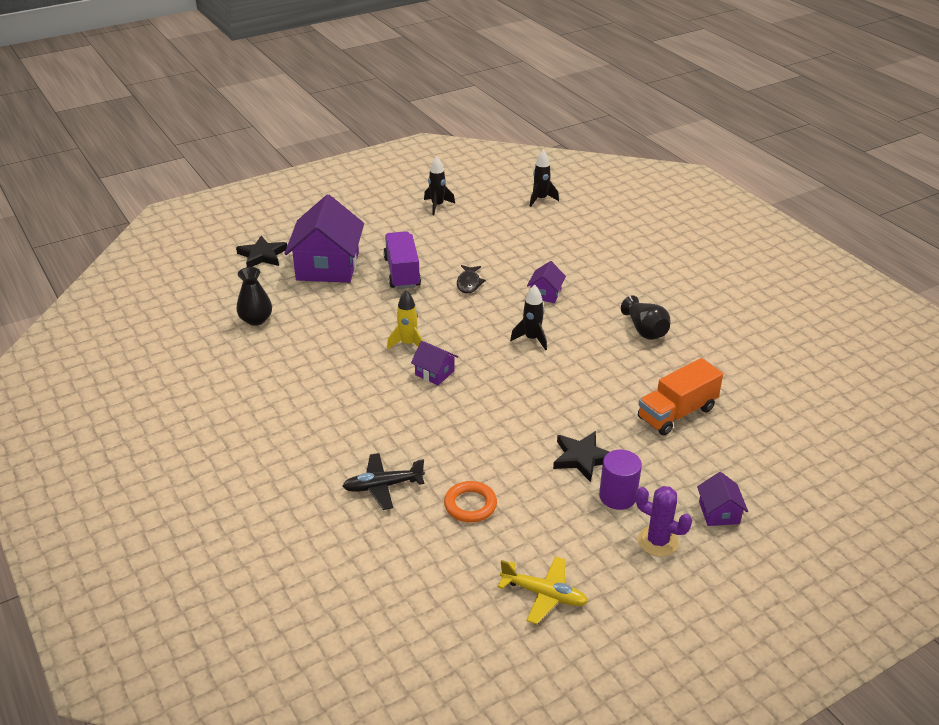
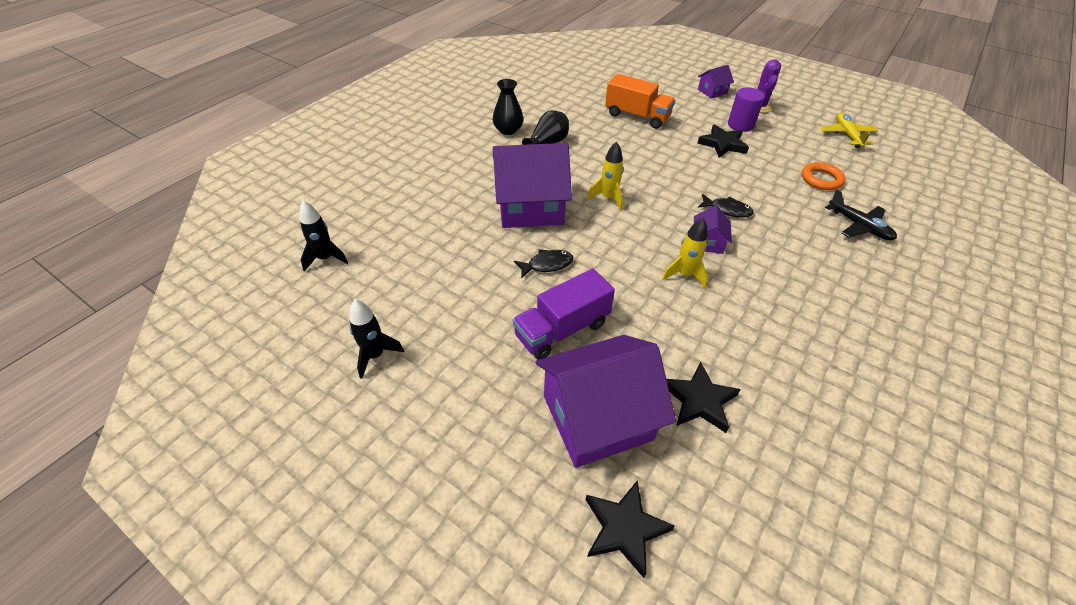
camera: 115 degrees left, 10 degrees up
(256, 319) = (765, 440): black vase -> black vase (508, 130)
(303, 306) = (699, 400): none -> black star
(468, 405) = (727, 210): none -> black fish
(531, 339) = (608, 198): black rocket -> yellow rocket
(545, 294) = (530, 207): purple house -> purple house, size x2.20

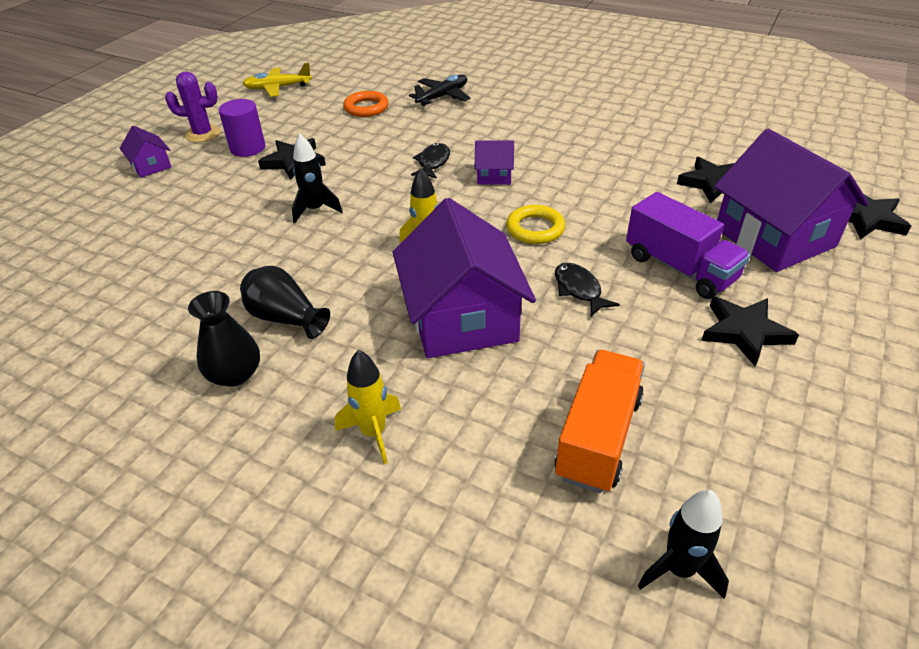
camera: 95 degrees left, 5 degrees down
(375, 355) = (825, 429): black rocket -> black rocket (315, 210)
(477, 345) = (744, 332): none -> black star
(626, 254) = (535, 229): none -> yellow ring
(637, 116) = (210, 229): orange truck -> orange truck (598, 437)
(684, 275) = (553, 190): yellow rocket -> yellow rocket (373, 433)

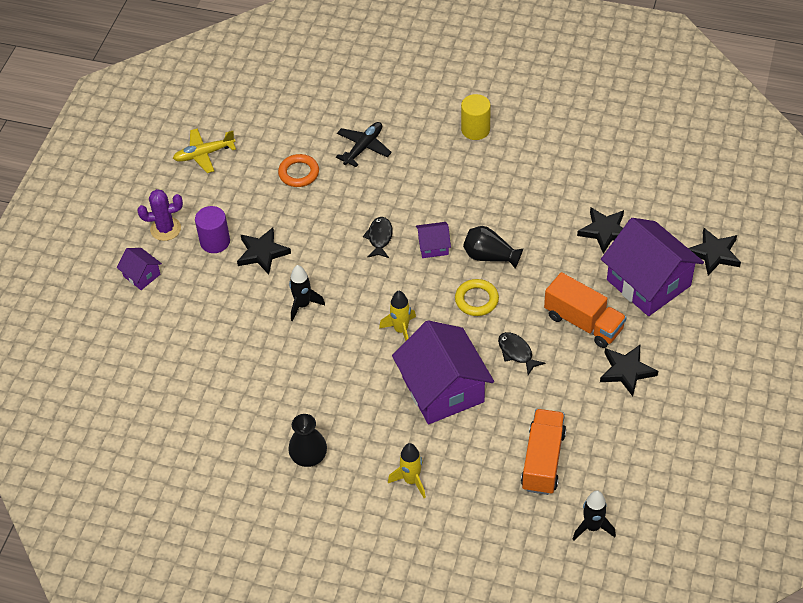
camera: 10 degrees left, 10 degrees up
(285, 318) = (323, 408): black vase -> black vase (490, 256)
(567, 94) = (475, 129): none -> yellow cylinder
(680, 268) = (583, 322): purple truck -> orange truck

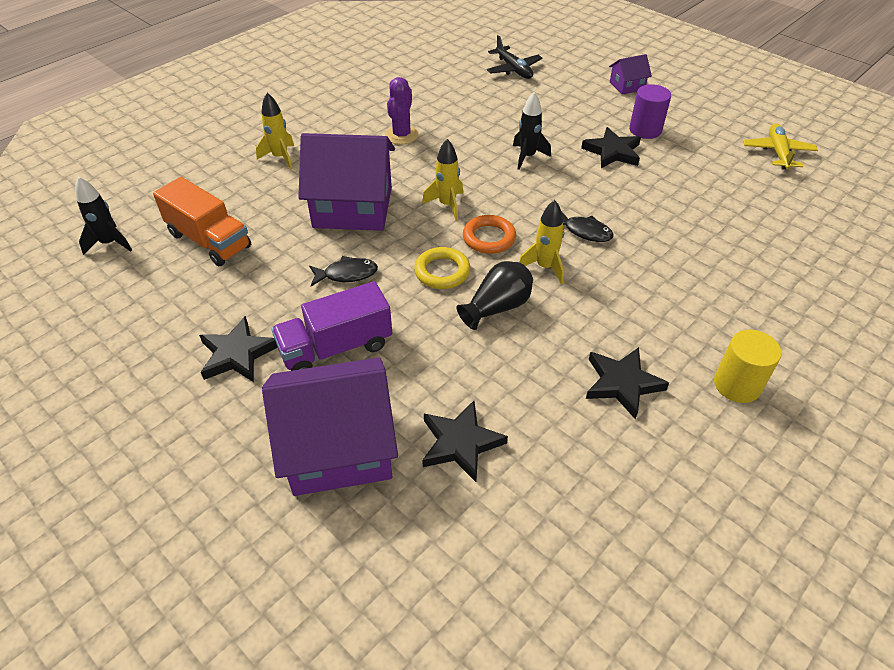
camera: 115 degrees right, 5 degrees down
(165, 229) = (678, 109): purple cactus -> purple cactus (401, 135)
(299, 173) = (719, 205): orange ring -> orange ring (489, 238)
(309, 456) = (361, 115): black vase -> none
(363, 147) = (742, 266): black plane -> black plane (514, 69)
(433, 246) = (545, 267): purple house -> yellow rocket
(583, 322) = (336, 348): orange truck -> purple truck
(714, 254) = (322, 565): black star -> black star (622, 383)

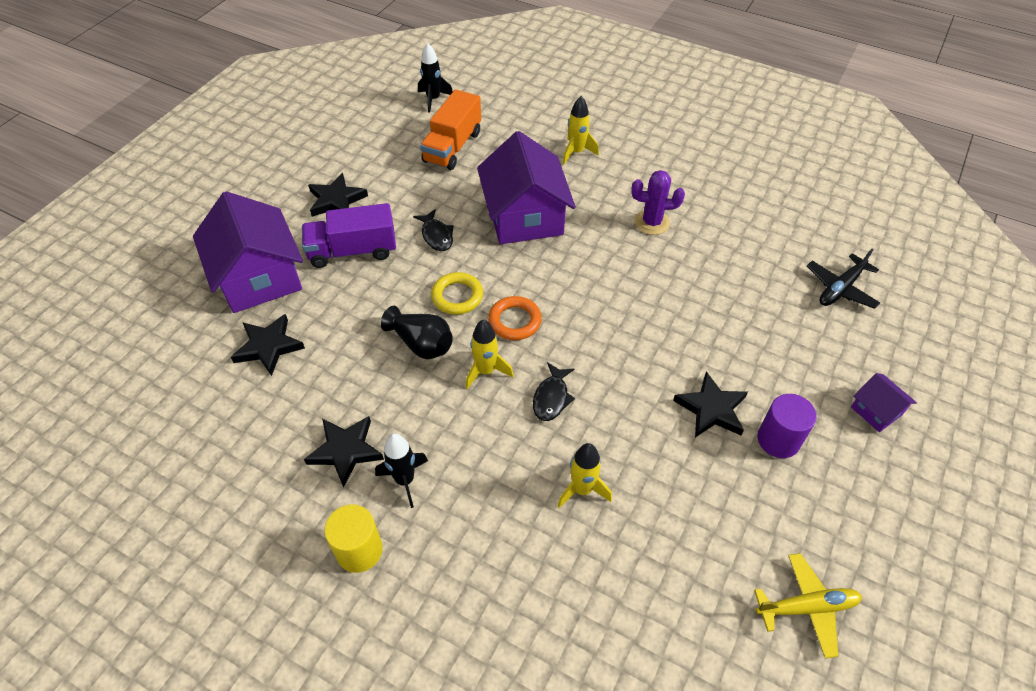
camera: 75 degrees right, 5 degrees up
(336, 348) = (352, 251): purple truck -> purple truck turned 60 degrees counterclockwise
(447, 205) = (553, 280): yellow rocket -> yellow rocket (582, 489)
(527, 157) = (663, 330): black rocket -> black rocket (405, 480)

